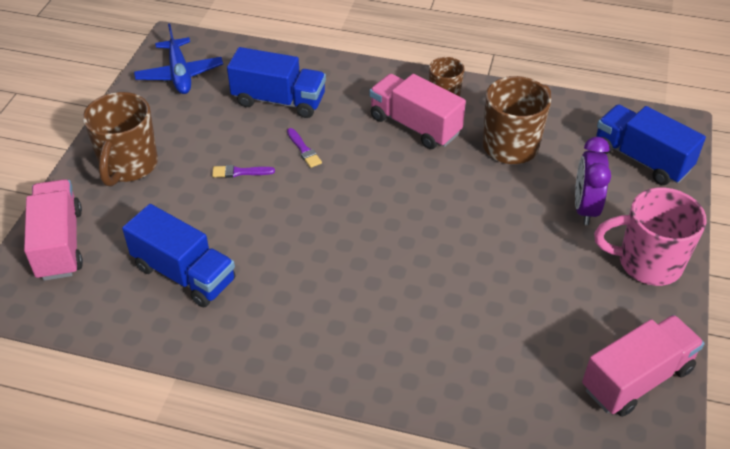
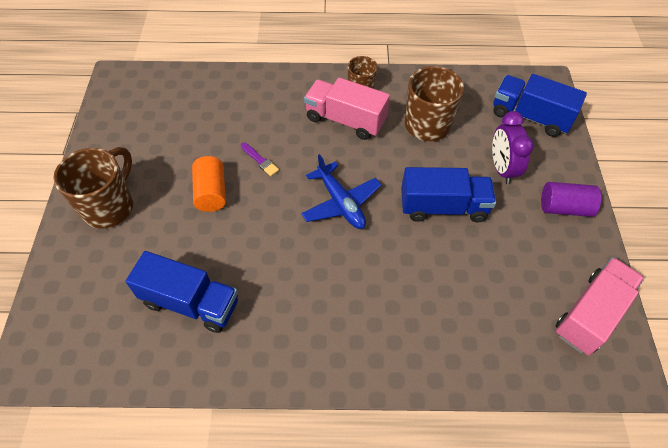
camera: 15 degrees left, 10 degrees up
(59, 244) = (67, 298): pink truck -> none
(128, 166) = (109, 206): brown mug -> brown mug turned 150 degrees counterclockwise
(180, 74) = (131, 108): blue plane -> blue plane (340, 203)
(240, 172) = (211, 192): purple brush -> orange cylinder
(279, 100) = (225, 118): blue truck -> blue truck (443, 207)
(647, 263) = (564, 208): pink mug -> purple cylinder

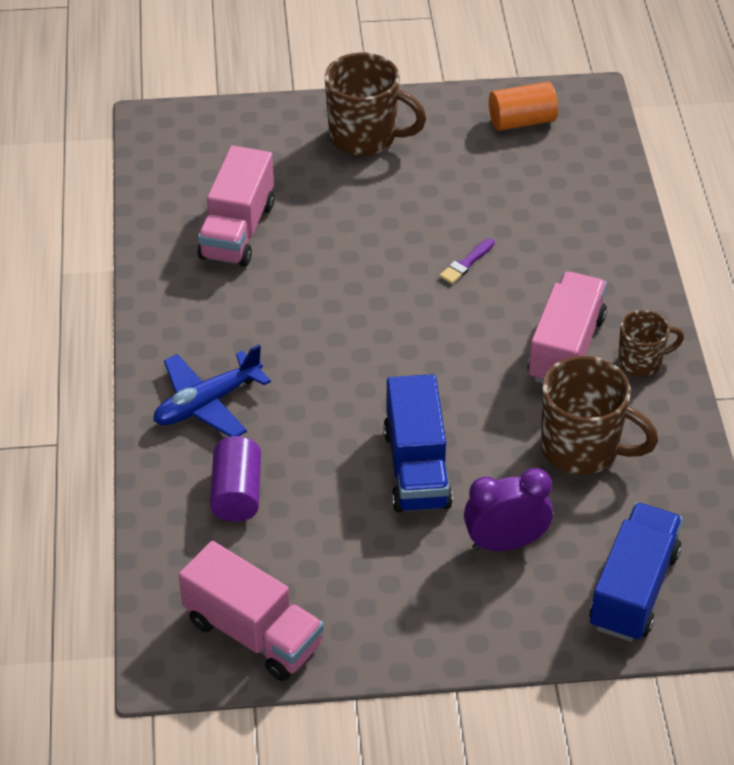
camera: 85 degrees right, 10 degrees down
(190, 303) = (237, 230): blue truck -> pink truck
(211, 192) = (401, 223): orange cylinder -> orange cylinder (522, 121)
(340, 203) = (405, 353): blue plane -> blue plane (207, 403)
(564, 208) = (439, 620): purple cylinder -> purple cylinder (237, 493)

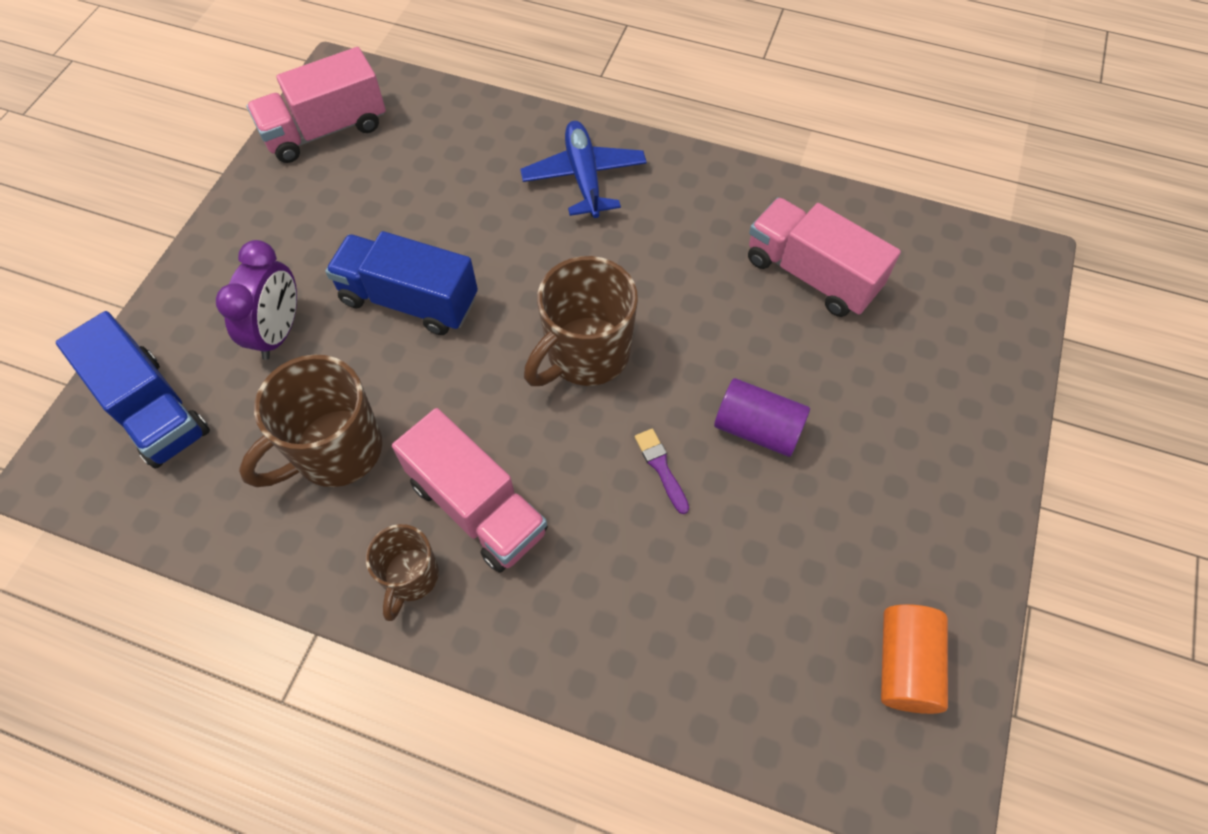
camera: 115 degrees right, 15 degrees up
(237, 493) = (469, 164): purple cylinder -> purple cylinder (757, 429)
(365, 137) = (930, 455): brown mug -> brown mug (586, 355)

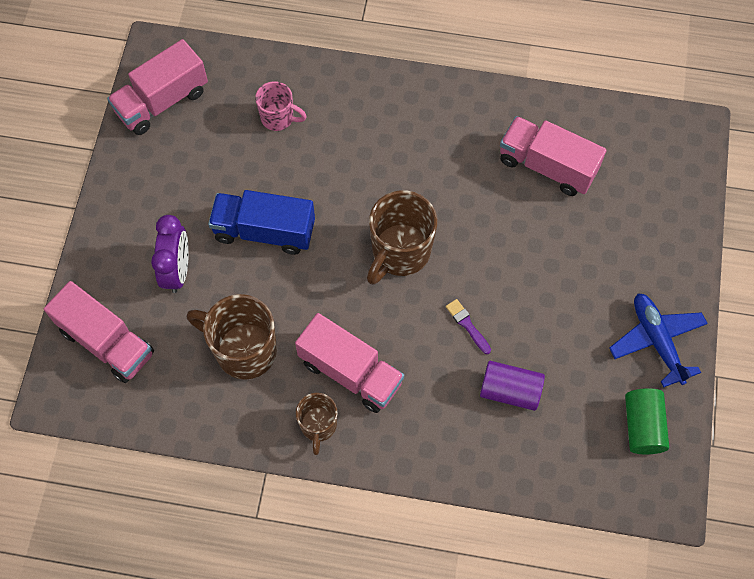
camera: 10 degrees left, 5 degrees up
(153, 410) = (107, 342): blue truck -> pink truck
(336, 451) = (244, 350): brown mug -> brown mug turned 75 degrees clockwise
(466, 168) = (278, 118): none -> pink mug
(584, 177) = (368, 112): blue plane -> blue plane (657, 341)
(757, 429) = (527, 287): purple cylinder -> purple cylinder (510, 391)
(905, 664) = (642, 426): orange cylinder -> green cylinder

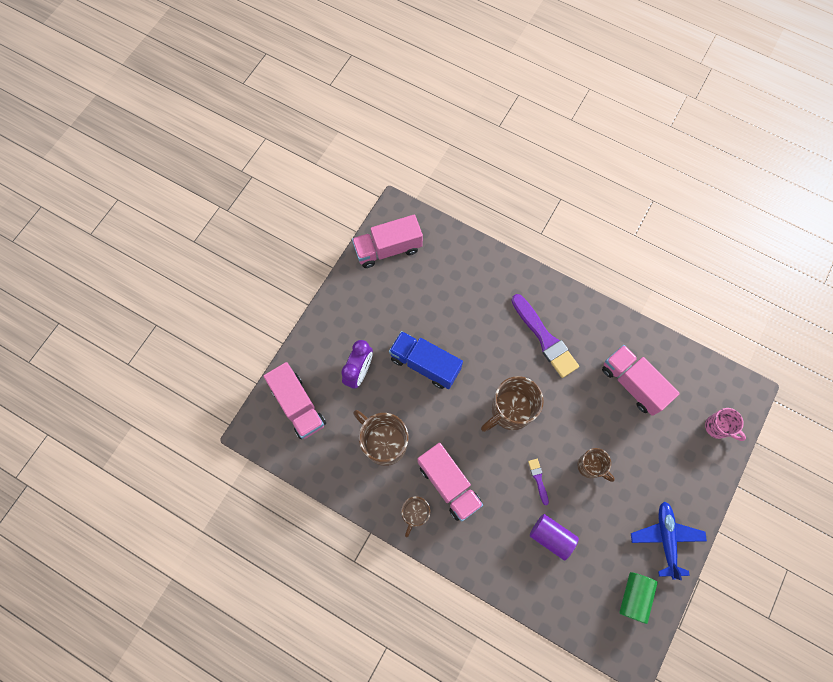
camera: 20 degrees right, 5 degrees up
(278, 118) = (461, 286): pink mug -> pink mug (717, 427)
(413, 147) = (545, 338): none -> purple brush
(529, 286) = (590, 466): none -> brown mug

